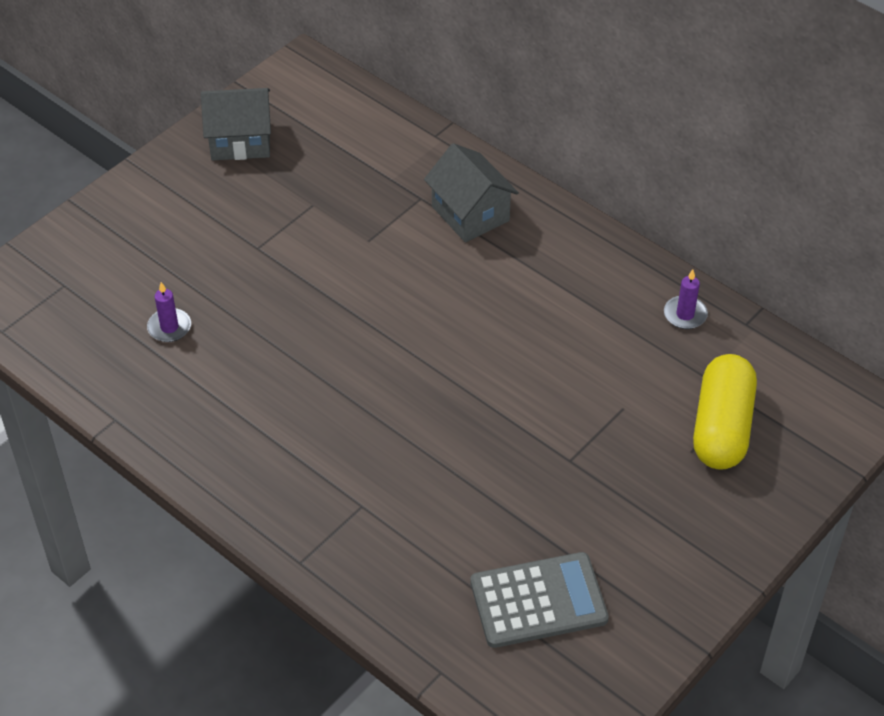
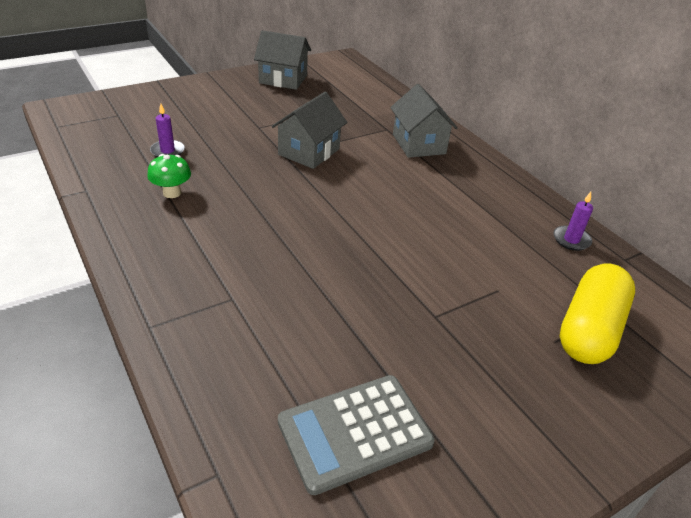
camera: 15 degrees right, 10 degrees down
(216, 390) = (172, 193): none -> green mushroom
(342, 272) = (309, 152): none -> grey house
(538, 601) = (355, 432): grey calculator -> grey calculator turned 150 degrees clockwise

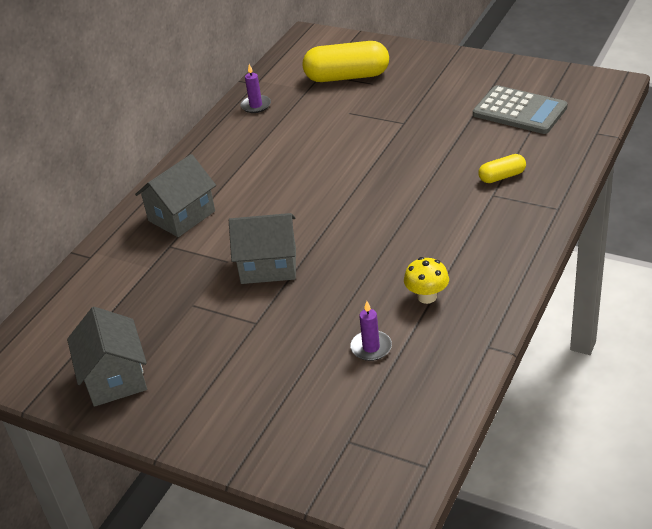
camera: 115 degrees left, 0 degrees up
(172, 193) = (427, 297): green mushroom -> yellow mushroom
(249, 323) = (502, 176): none -> yellow capsule

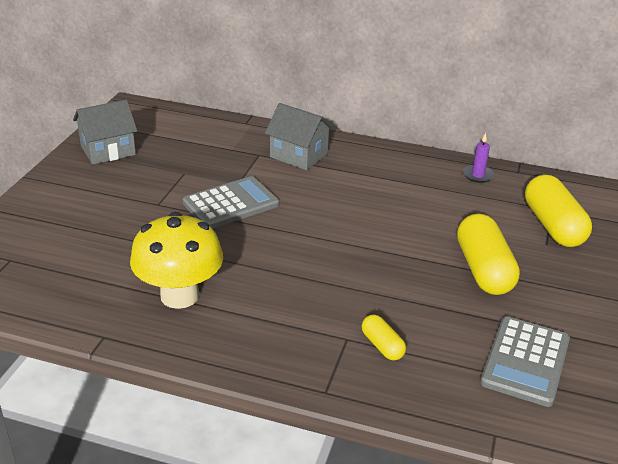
camera: 75 degrees right, 5 degrees down
(268, 265) = (231, 204): grey house -> grey calculator
(371, 347) = (116, 265): purple candle -> none
(405, 117) = (483, 270): none -> yellow capsule
(427, 297) = (179, 295): yellow mushroom -> yellow mushroom, size x2.05

